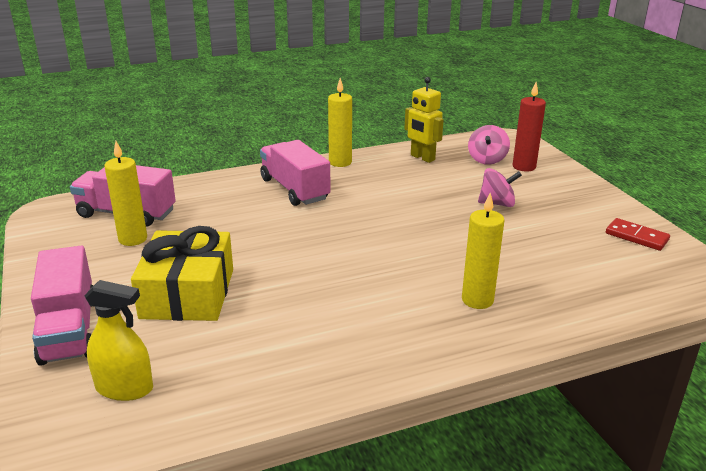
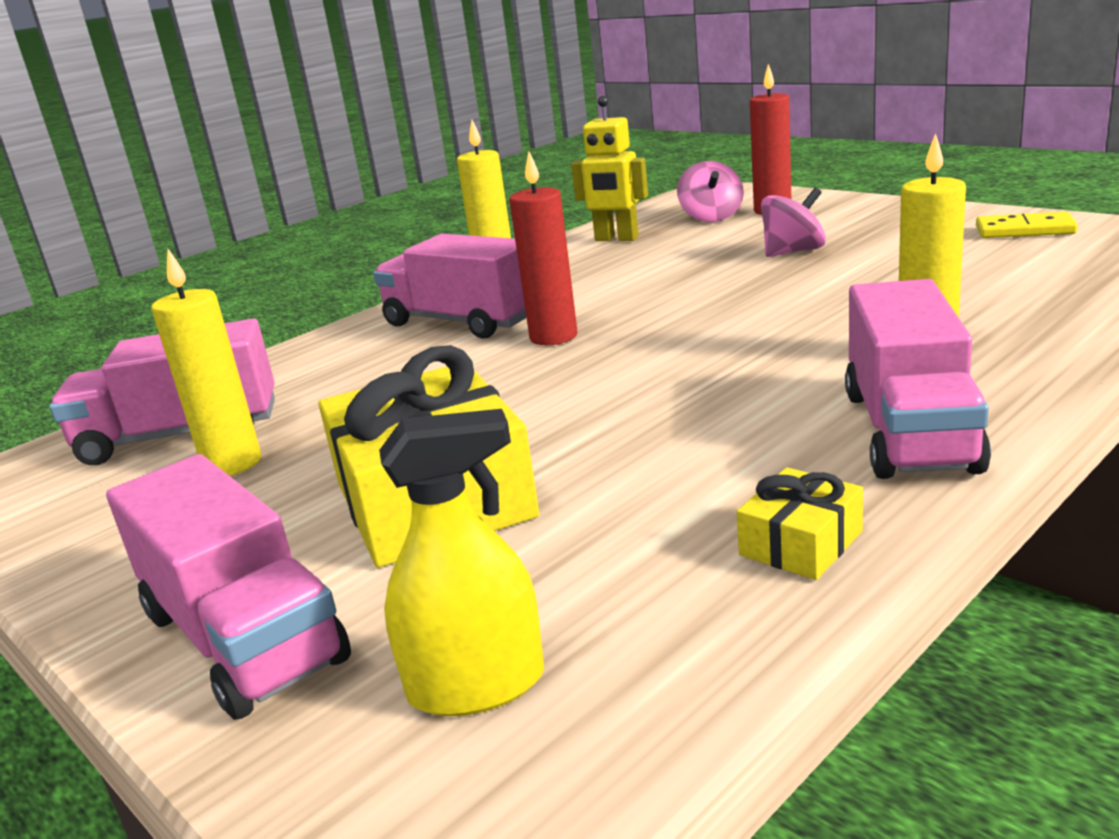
camera: 20 degrees left, 5 degrees down
(299, 380) = (801, 543): none -> yellow gift
(324, 217) = (553, 337): none -> red candle
(411, 343) = (909, 430): none -> pink truck
(636, 237) = (1024, 230): red domino -> yellow domino

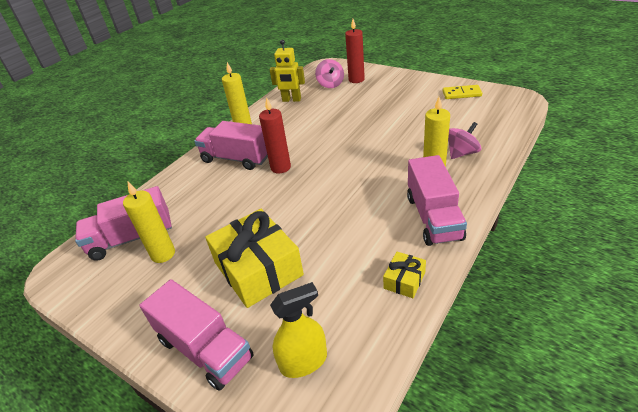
camera: 10 degrees left, 15 degrees up
(793, 252) = (370, 109): pink spinning top -> pink spinning top (462, 153)

